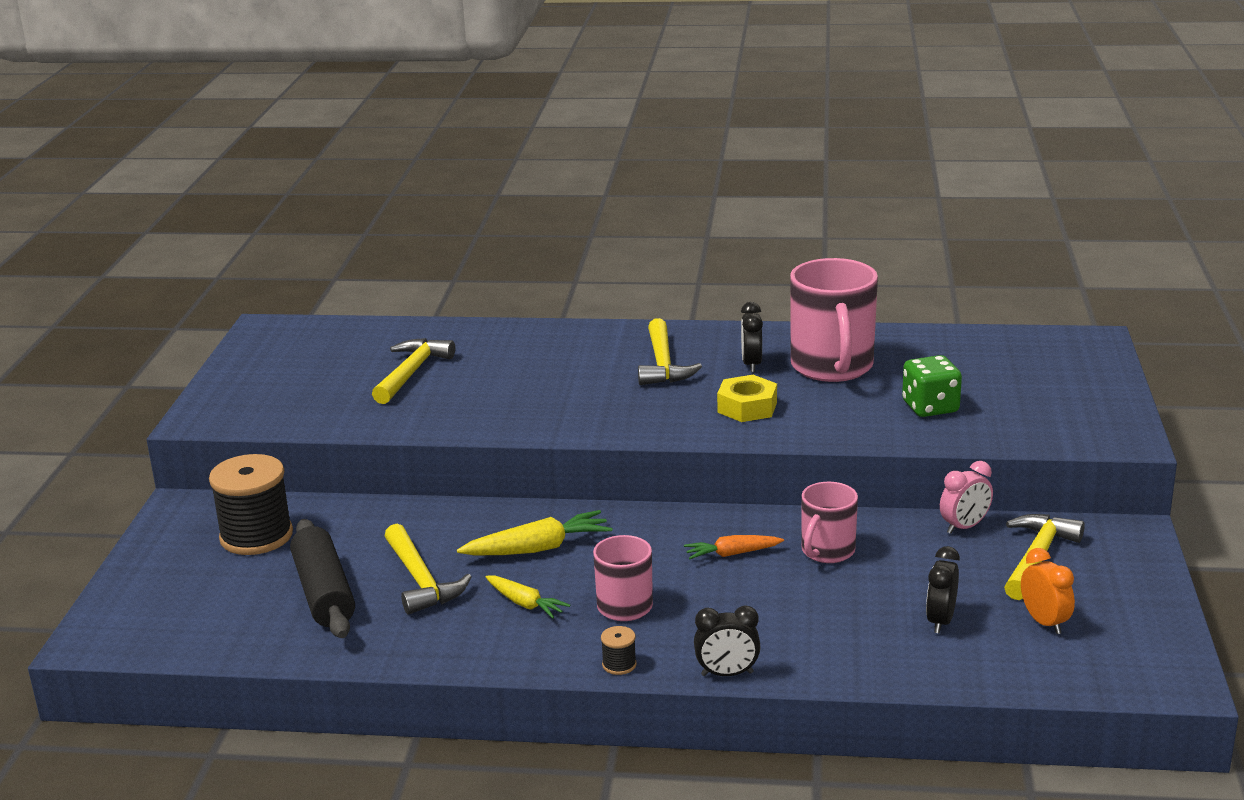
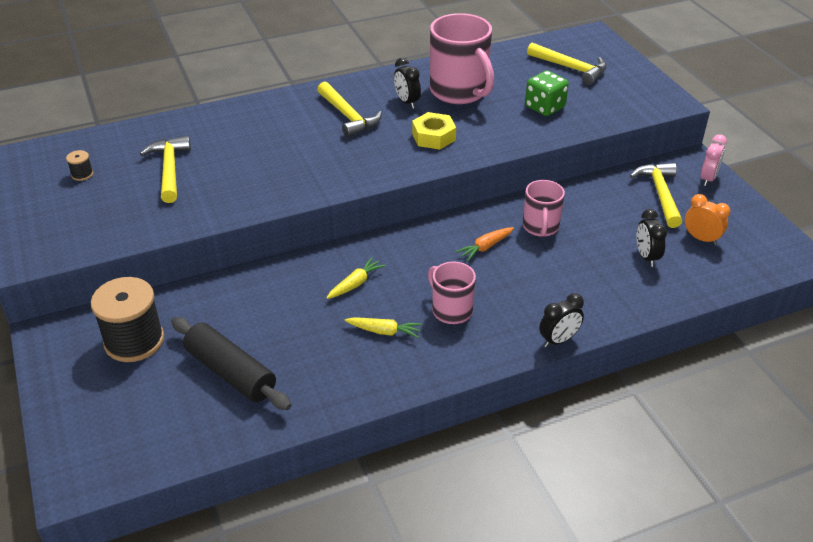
camera: 30 degrees left, 15 degrees up
(421, 580) = (294, 337): yellow hammer -> yellow hammer (570, 68)
(538, 548) = (355, 284): yellow carrot -> yellow carrot, size x0.64
(619, 664) = (486, 358): black spool -> black spool (82, 174)
(964, 527) = (603, 184): pink clock -> pink clock (708, 179)

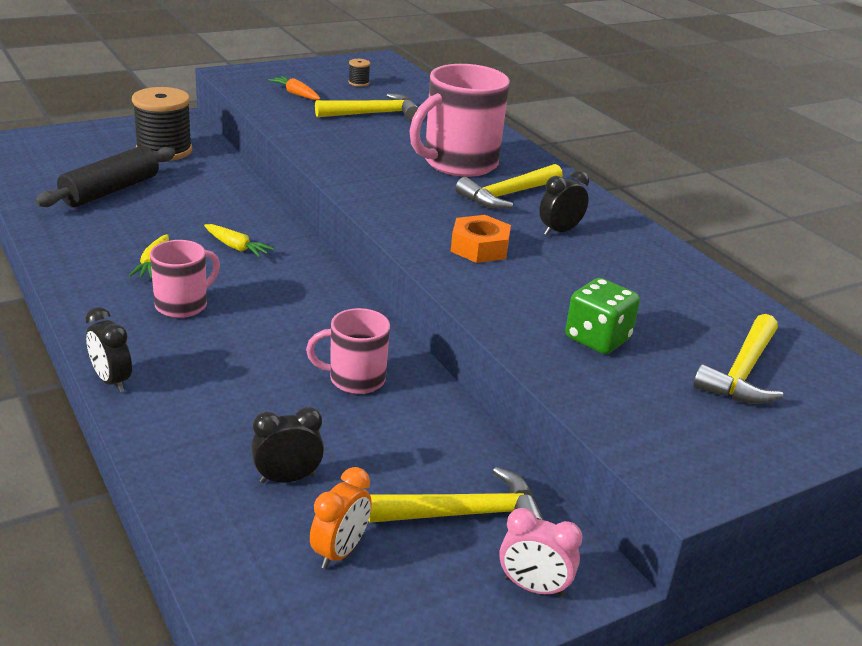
camera: 80 degrees right, 10 degrees down
(433, 137) = (479, 248): yellow nut -> orange nut
(459, 91) = (607, 269): pink mug -> pink mug (458, 163)
(485, 247) = (306, 332): orange carrot -> orange carrot (296, 94)

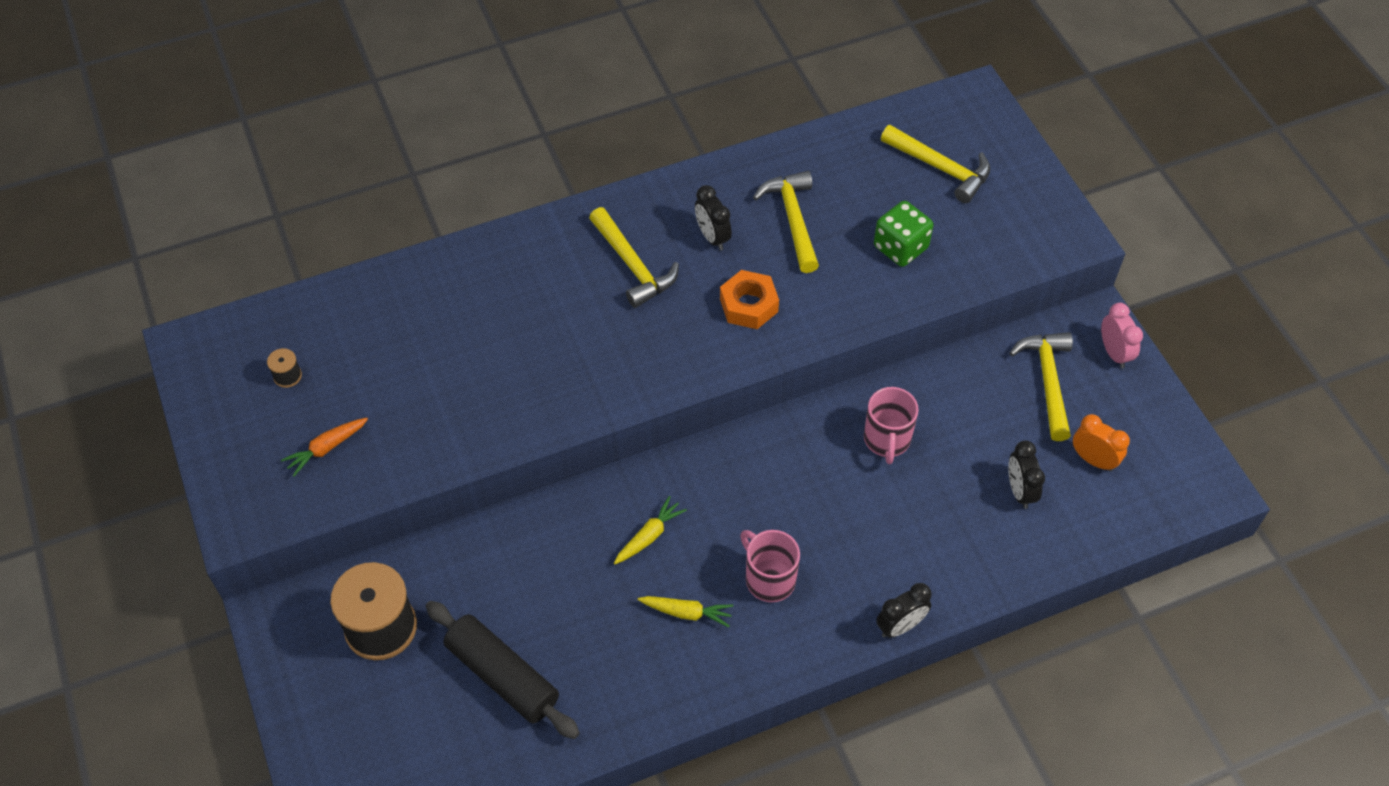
camera: 80 degrees left, 25 degrees up
(373, 114) = (401, 367): yellow hammer -> yellow hammer (793, 220)
(458, 163) = (553, 298): pink mug -> none
(533, 587) = (1114, 353): pink clock -> pink clock turned 45 degrees counterclockwise

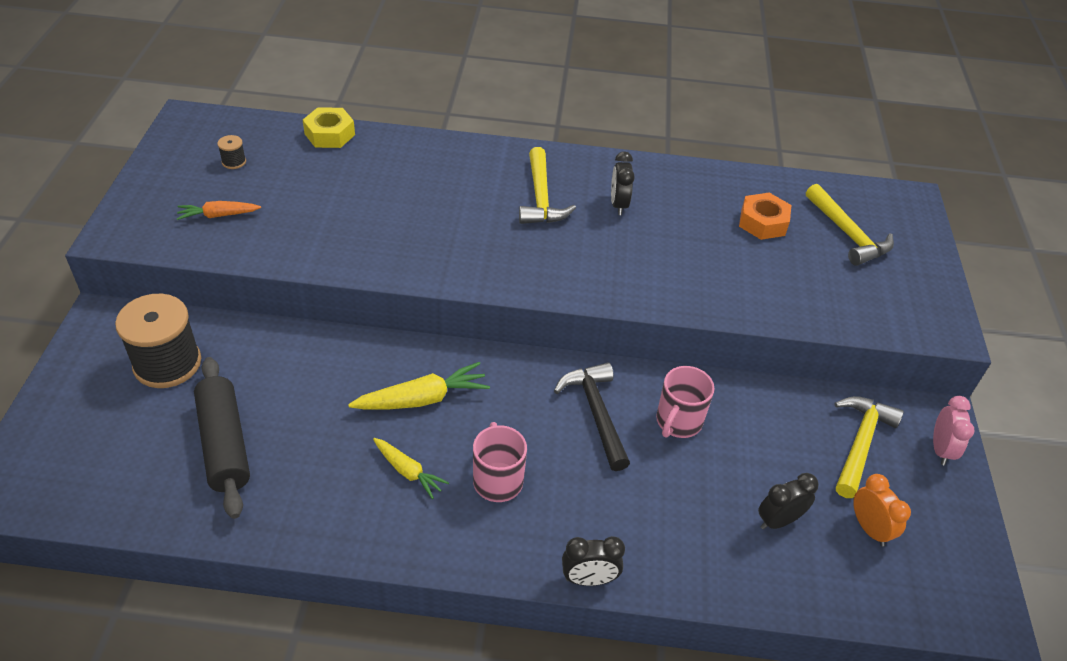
camera: 25 degrees right, 10 degrees down
(361, 291) = (329, 134): none -> yellow nut
(649, 536) = (422, 399): yellow carrot -> yellow carrot, size x1.57
(749, 305) = (615, 260): orange nut -> orange nut (763, 222)
(793, 220) = (694, 219): yellow hammer -> none
(812, 469) = (596, 413): none -> black hammer
(900, 247) = (775, 273): green dice -> none
(1019, 491) = (778, 520): black clock -> black clock turned 45 degrees clockwise

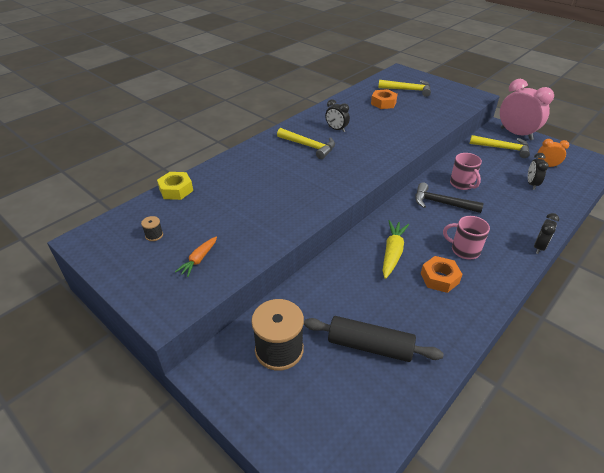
camera: 50 degrees left, 5 degrees down
(408, 471) = (439, 278): yellow carrot -> orange nut
(860, 443) = (502, 148): yellow hammer -> yellow hammer turned 135 degrees clockwise
(940, 449) = (516, 134): pink clock -> pink clock, size x1.95

